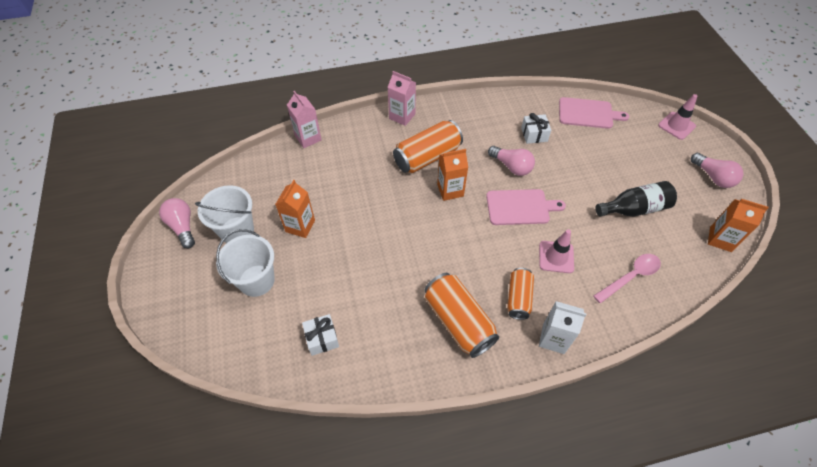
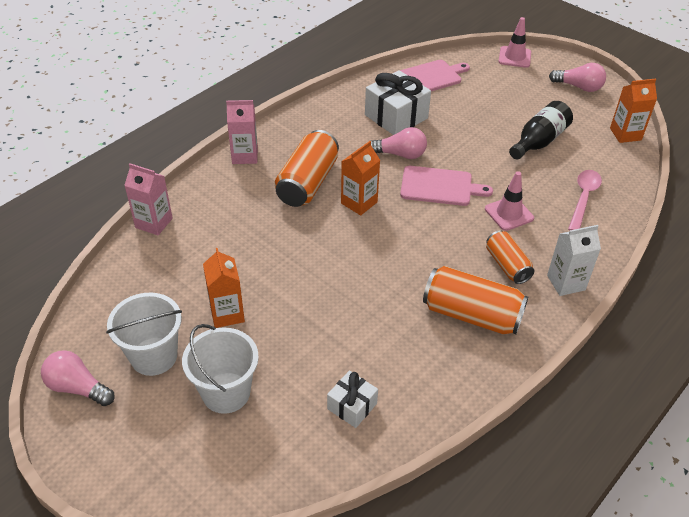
camera: 35 degrees left, 10 degrees down
(520, 207) = (439, 186): pink cutting board -> pink cutting board turned 45 degrees clockwise
(534, 134) = (396, 116): white gift -> white gift, size x1.76

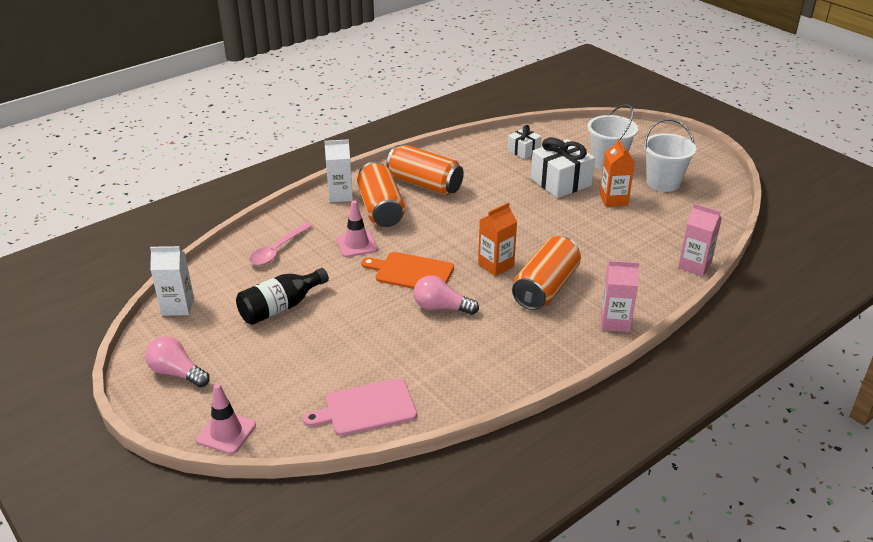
camera: 170 degrees left, 10 degrees down
(78, 387) = (711, 172): pink light bulb -> none
(396, 116) = (431, 353): white gift -> white gift (560, 182)
(439, 186) = (411, 272): pink cutting board -> orange cutting board
(507, 265) = (381, 209): orange can -> orange can, size x1.64
(625, 134) = (178, 306): orange carton -> white carton

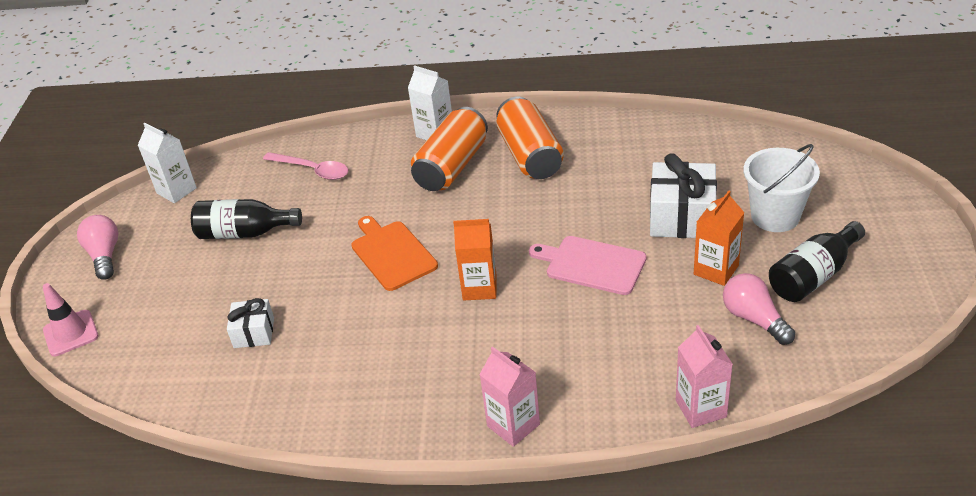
camera: 45 degrees right, 5 degrees up
(278, 250) = (312, 170): pink spoon -> pink spoon turned 135 degrees counterclockwise
(356, 244) = (383, 196): pink traffic cone -> none
(366, 408) = (185, 376): pink cutting board -> pink cutting board (592, 265)
(441, 307) = (370, 308): pink light bulb -> pink light bulb (754, 319)
(523, 151) = (690, 157): white gift -> white gift (254, 333)
(545, 288) = (495, 342): orange can -> none
(663, 182) = (813, 276): white bucket -> black bottle

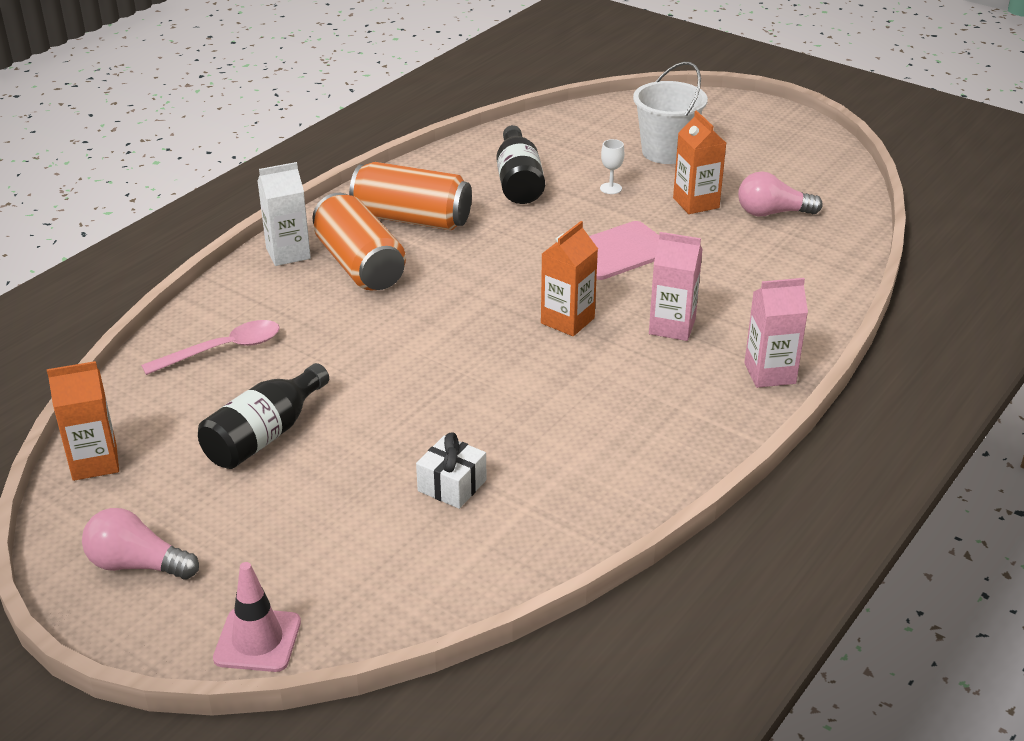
camera: 60 degrees left, 5 degrees down
(176, 190) = (94, 462): white carton -> orange carton
(392, 253) = (446, 350): orange cutting board -> none
(682, 217) = (611, 188): white gift -> white goblet
(700, 408) = (845, 278): pink carton -> pink carton (672, 326)
(813, 276) = (754, 169): black bottle -> black bottle (518, 182)

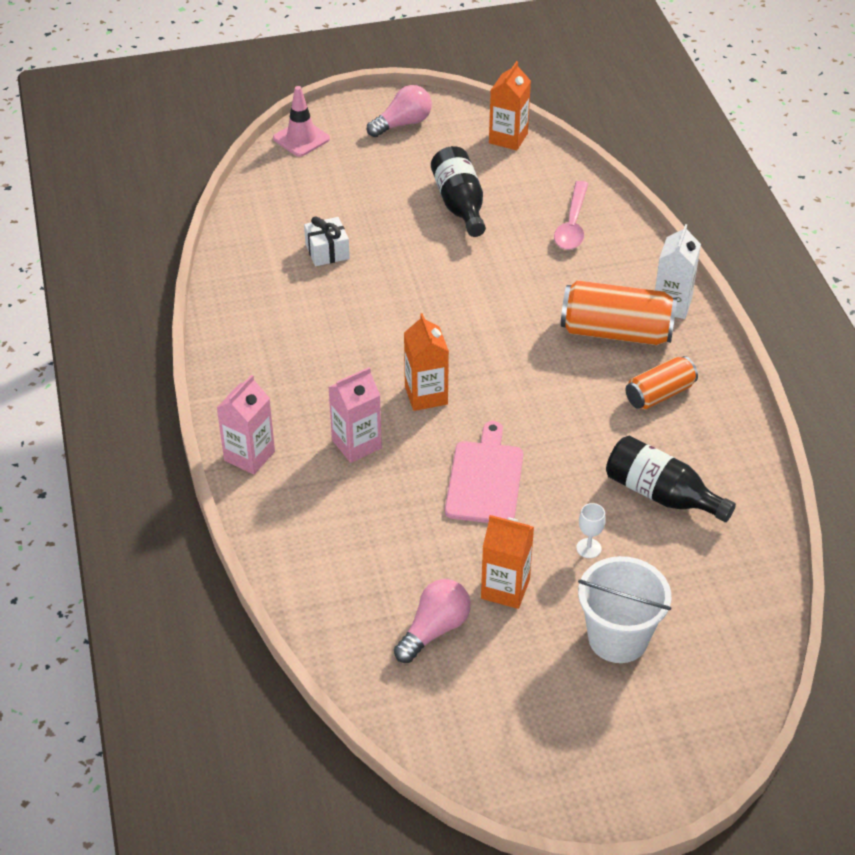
camera: 130 degrees right, 10 degrees up
(412, 219) = (659, 394): orange can -> orange can, size x0.61

